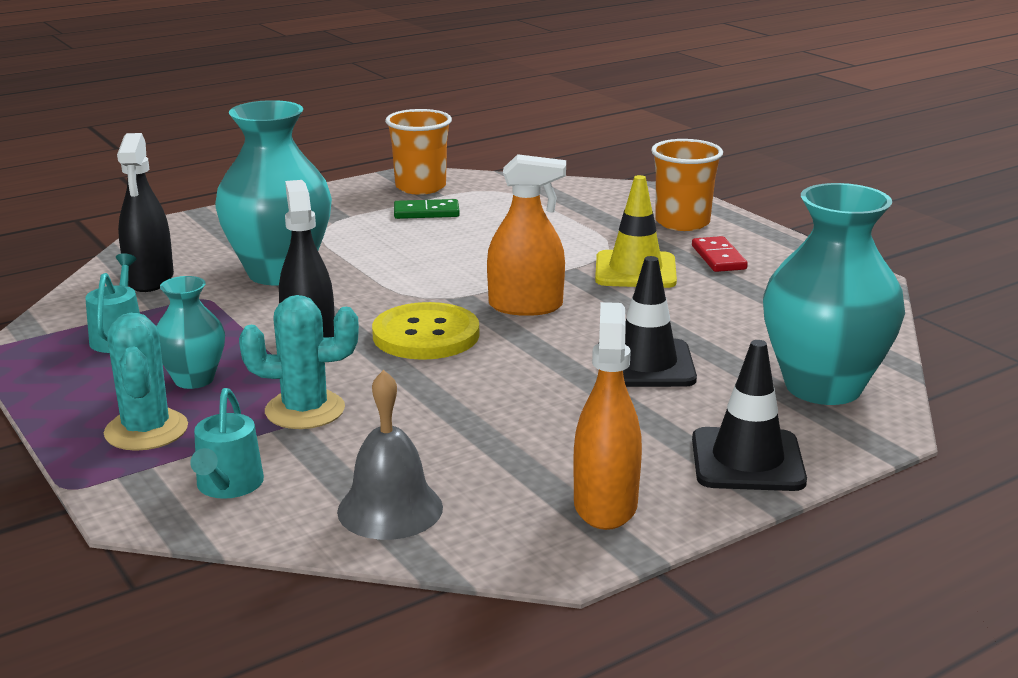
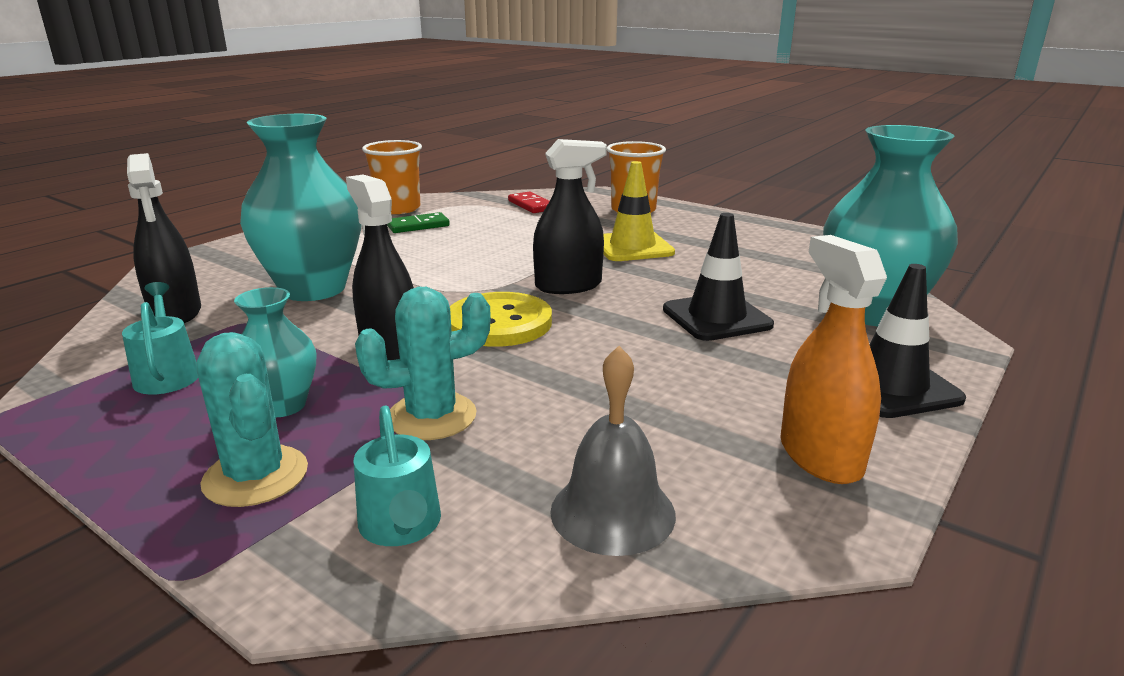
camera: 20 degrees left, 0 degrees up
(525, 306) = (568, 286): orange spray bottle -> black spray bottle
(718, 257) = (686, 230): red domino -> red domino (531, 205)

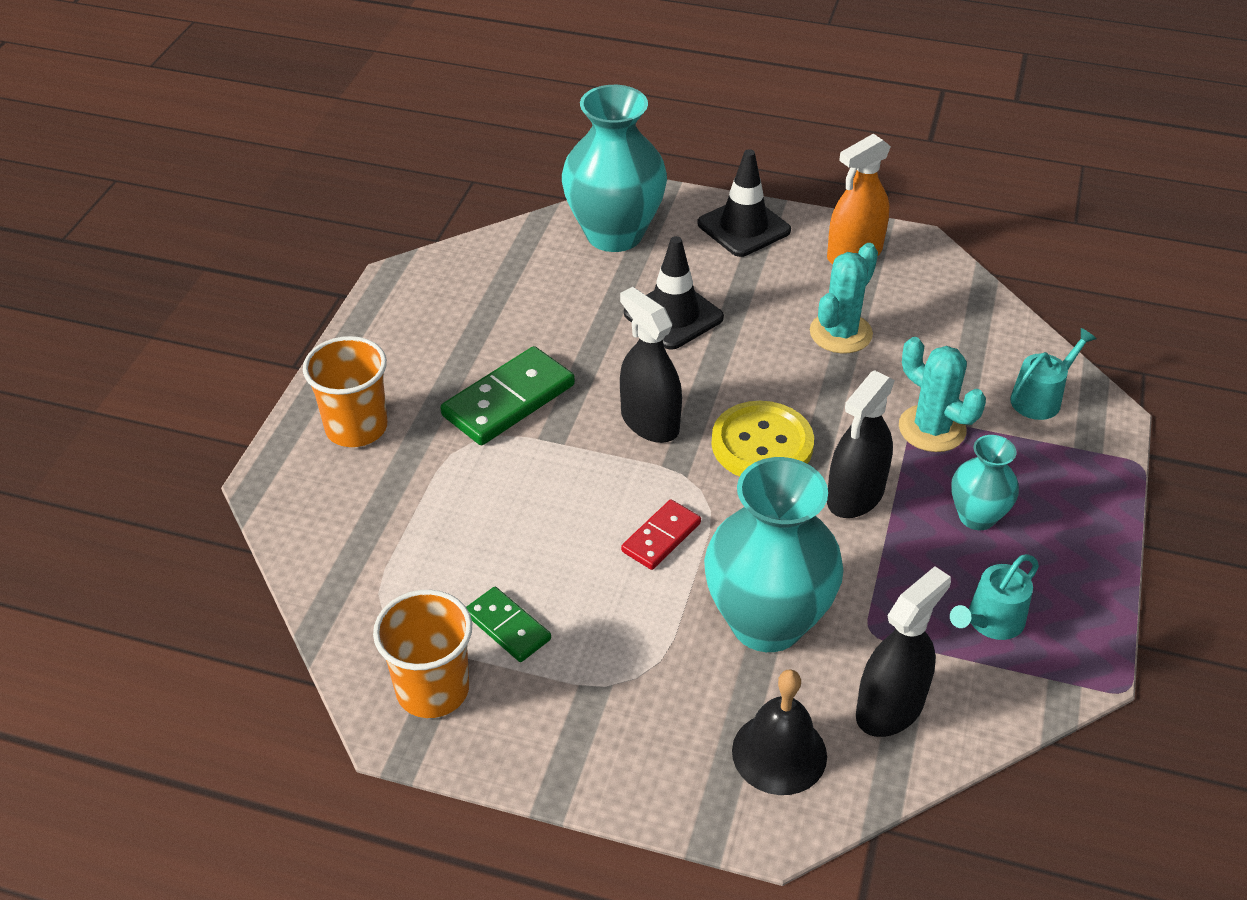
camera: 110 degrees left, 20 degrees up
(212, 273) = (779, 753): none -> black bell
(256, 476) = (1053, 483): turquoise cactus -> turquoise cactus (840, 333)
(531, 205) = (363, 537): red domino -> red domino (661, 537)
(612, 512) = (966, 323): grey bell -> none
(632, 247) = (508, 400): yellow traffic cone -> green domino

